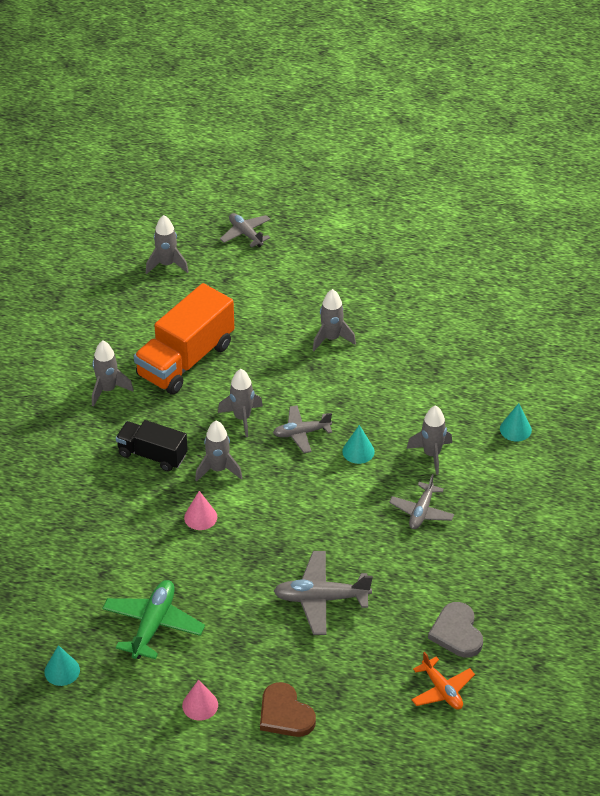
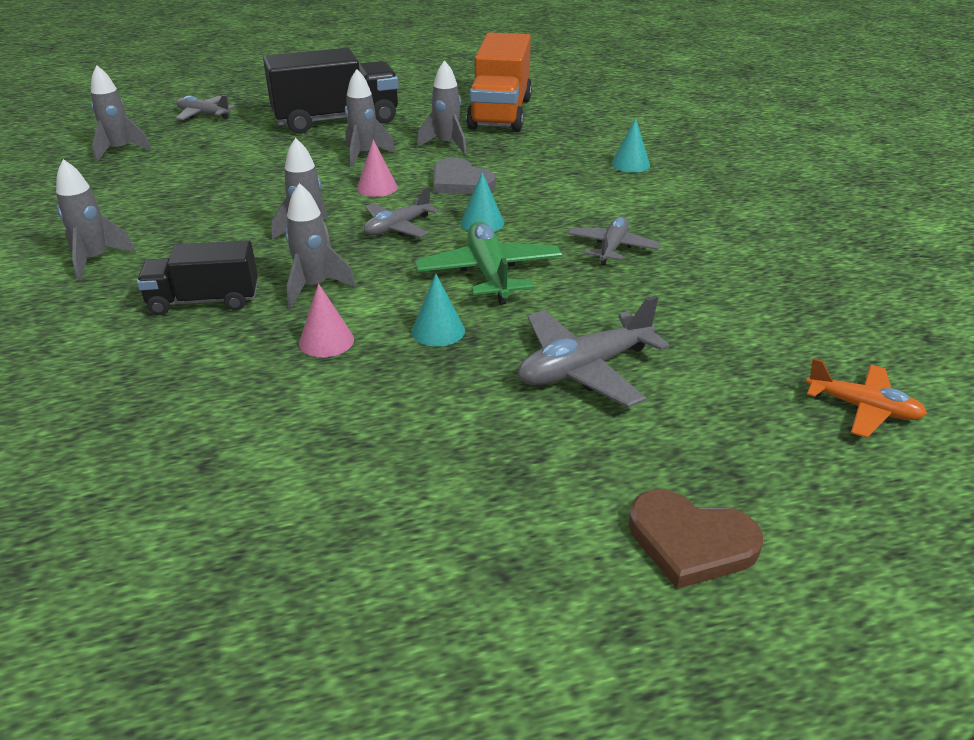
camera: 30 degrees left, 10 degrees down
(62, 671) = (207, 662): turquoise cone -> turquoise cone (438, 331)
(153, 625) = (349, 503): green plane -> green plane (489, 273)
(185, 360) = (194, 210): orange truck -> orange truck (500, 113)
(200, 705) = (535, 596): pink cone -> pink cone (377, 187)
(339, 281) = (336, 120): none -> black truck
(421, 511) = (612, 248): grey plane -> grey plane turned 150 degrees counterclockwise
(431, 454) = (568, 203): grey rocket -> grey rocket (447, 145)
(457, 632) = (795, 340): grey heart -> grey heart (460, 182)

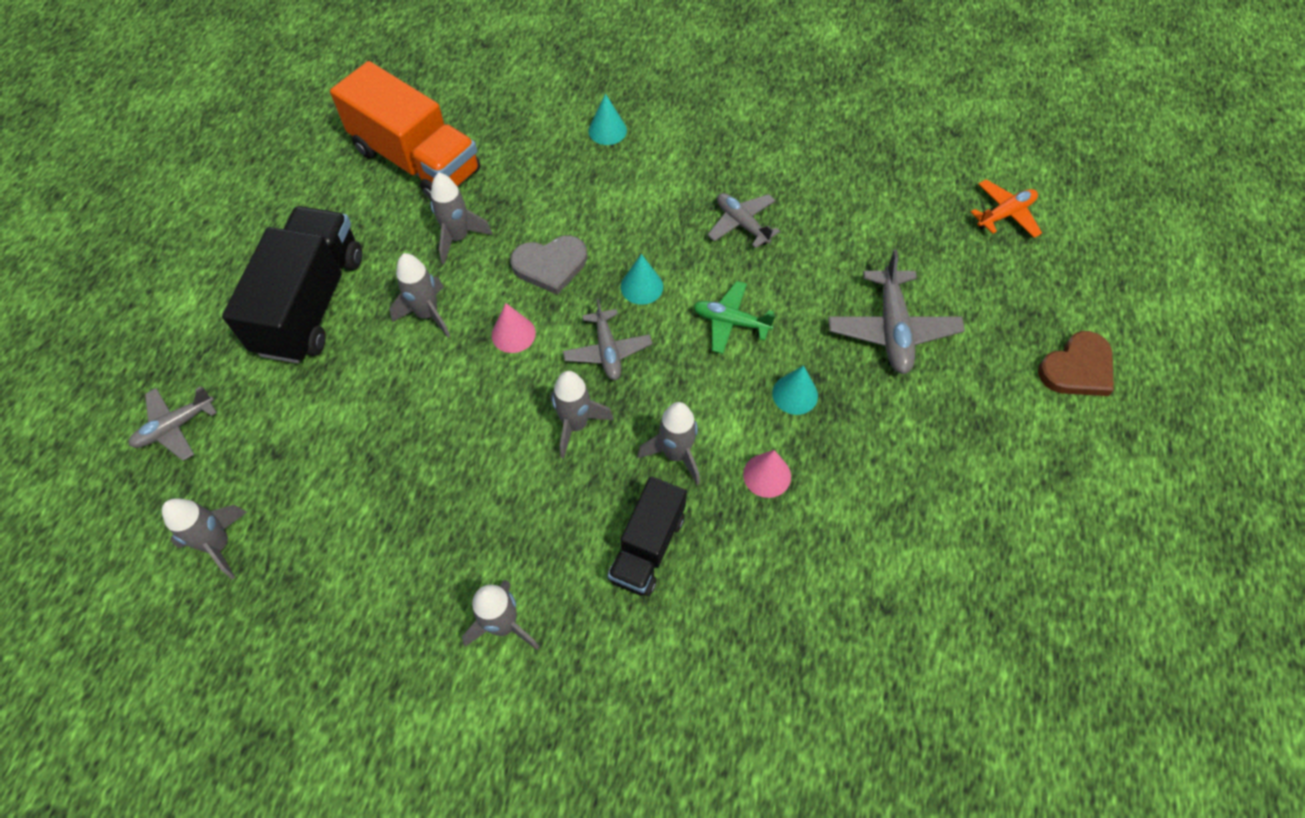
camera: 60 degrees left, 25 degrees up
(489, 273) = (730, 322): green plane -> green plane, size x0.66

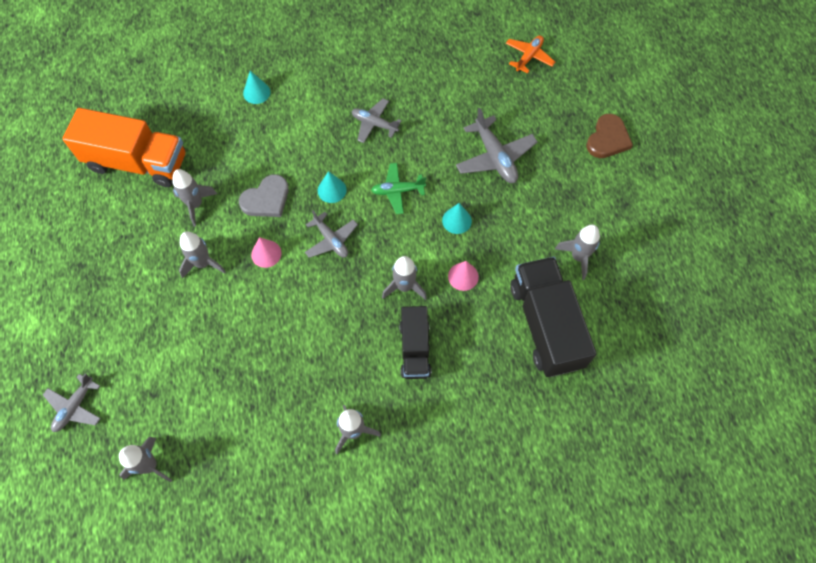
camera: 25 degrees left, 5 degrees up
(311, 303) = (120, 288): black truck -> black truck (545, 325)
(576, 425) = (335, 294): grey rocket -> grey rocket (578, 257)

